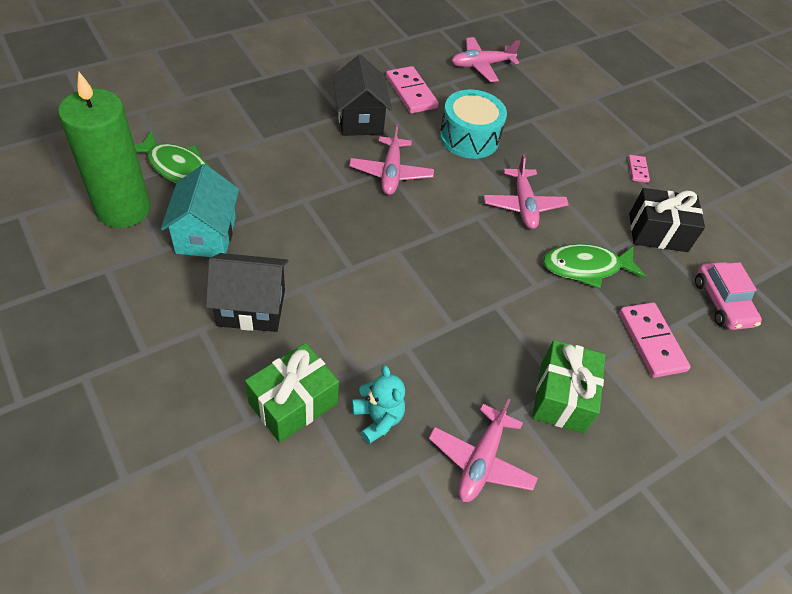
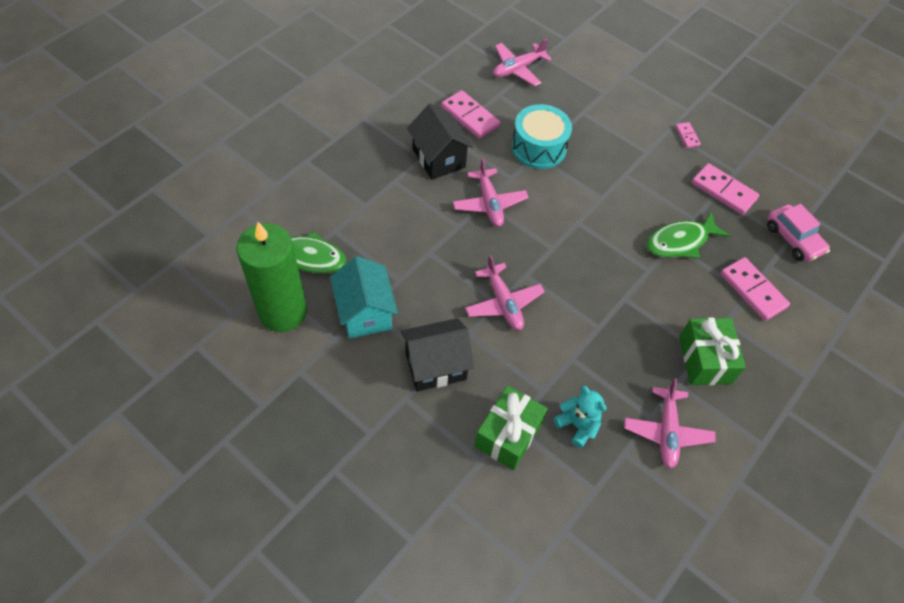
camera: 15 degrees left, 5 degrees up
(523, 205) = (609, 199): pink plane -> pink plane (503, 303)
(658, 232) = (723, 191): black gift -> pink domino

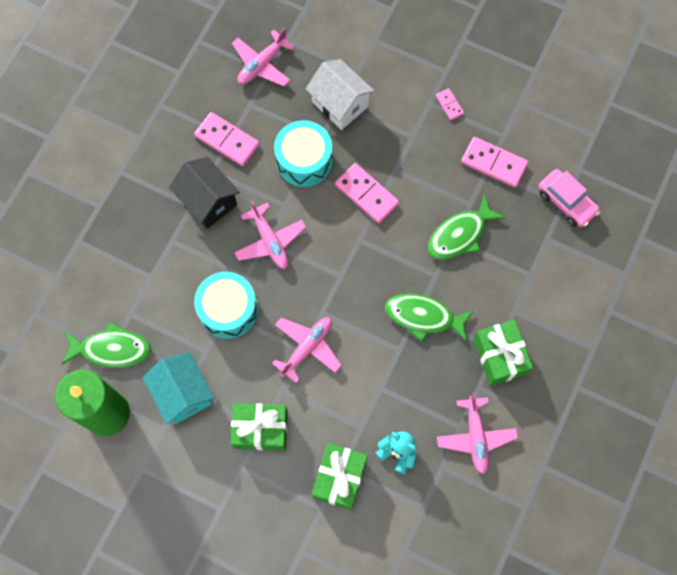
camera: 10 degrees left, 15 degrees up
(432, 251) = (228, 310): none -> turquoise drum
(435, 366) = (261, 429): black house -> green gift
(503, 303) = (307, 348): pink plane -> pink plane turned 105 degrees counterclockwise
(583, 113) = (340, 104): none -> white house
(630, 304) = (423, 317): none -> green fish
(753, 290) = (534, 270): pink domino -> pink domino (366, 194)

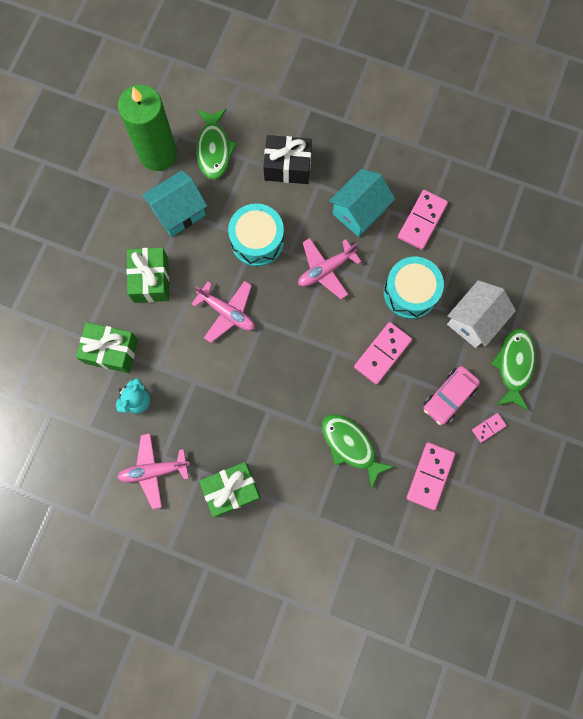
camera: 85 degrees right, 5 degrees up
(145, 270) = (287, 166): none -> black gift
(208, 201) = (359, 211): black house -> turquoise house
(262, 64) = (506, 244): pink plane -> none
(423, 317) = (264, 416): green fish -> green fish (514, 366)
(566, 202) = (396, 552): pink car -> pink car (449, 397)

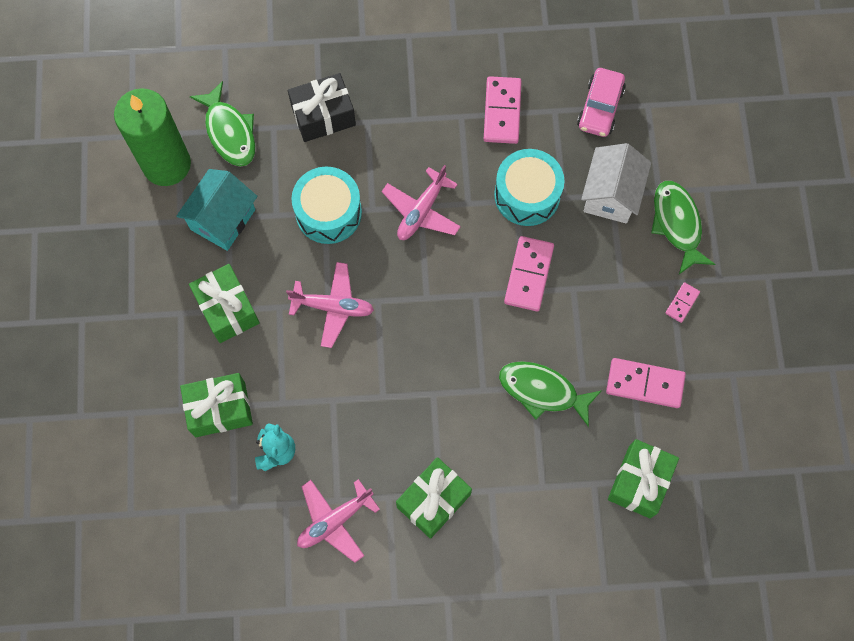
camera: 25 degrees left, 5 degrees down
(359, 211) = (428, 131): turquoise house -> none
(390, 548) = (639, 482): none -> green gift
(430, 476) = (645, 383): pink domino -> pink domino turned 75 degrees counterclockwise
(449, 397) = (623, 289): pink car -> pink car (600, 108)

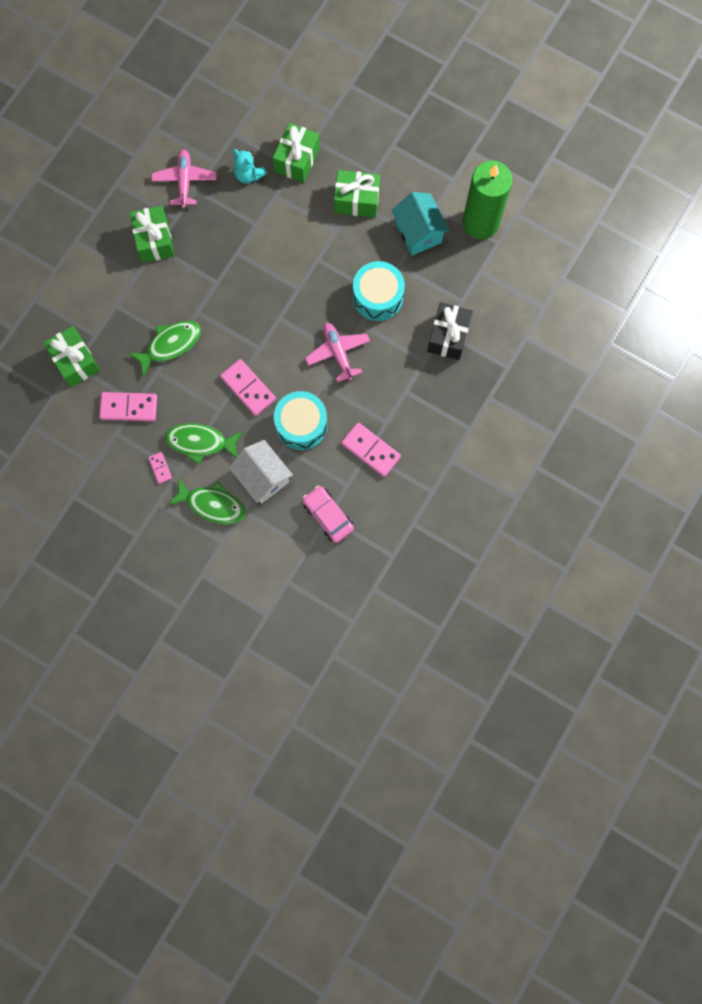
camera: 125 degrees right, 5 degrees up
(229, 132) = (477, 272): green fish -> green fish (200, 442)
(333, 307) = (313, 260): pink plane -> none
(645, 383) = (129, 407): pink domino -> pink domino turned 45 degrees clockwise

